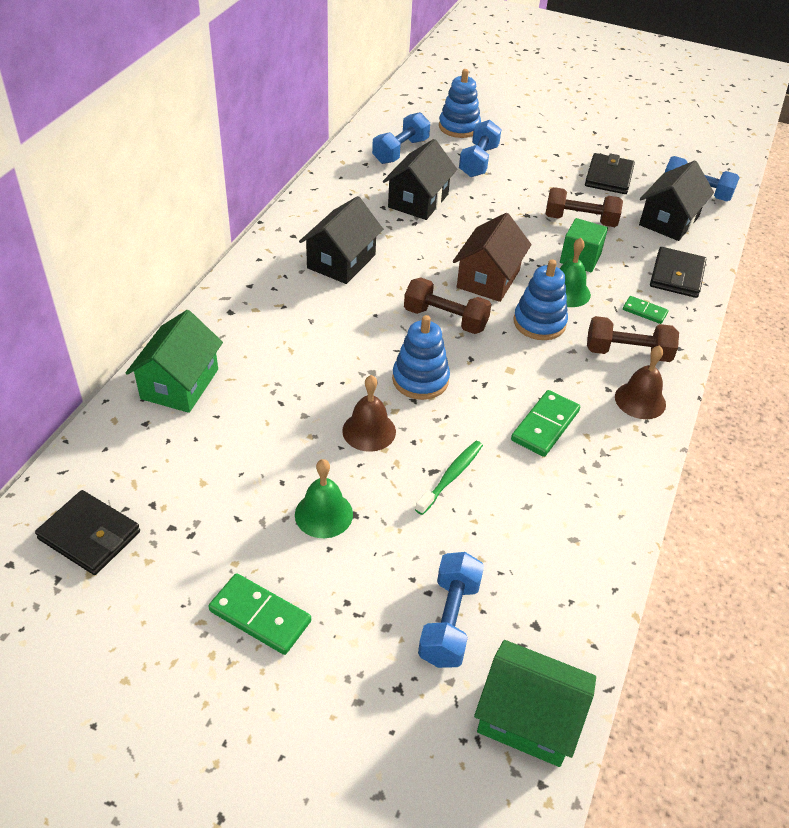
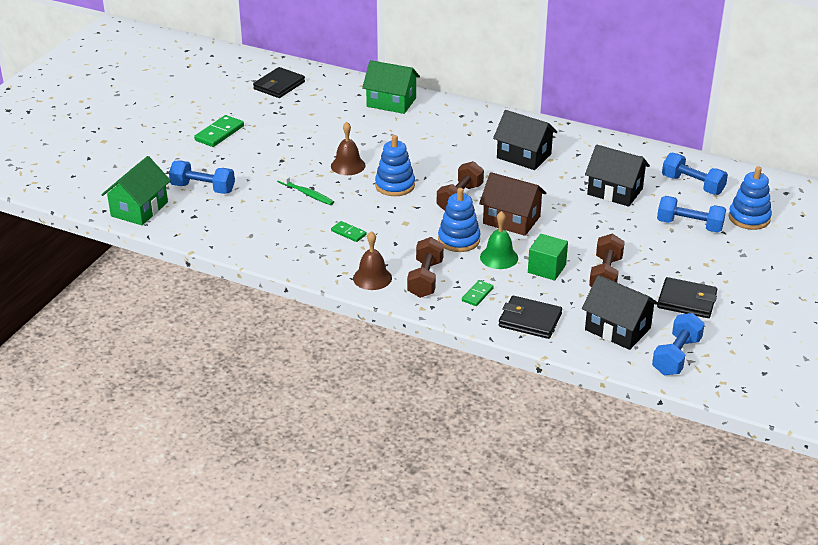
camera: 95 degrees right, 10 degrees down
(323, 514) = (283, 150): green bell -> none
(545, 426) = (348, 233): green domino -> green domino, size x0.60

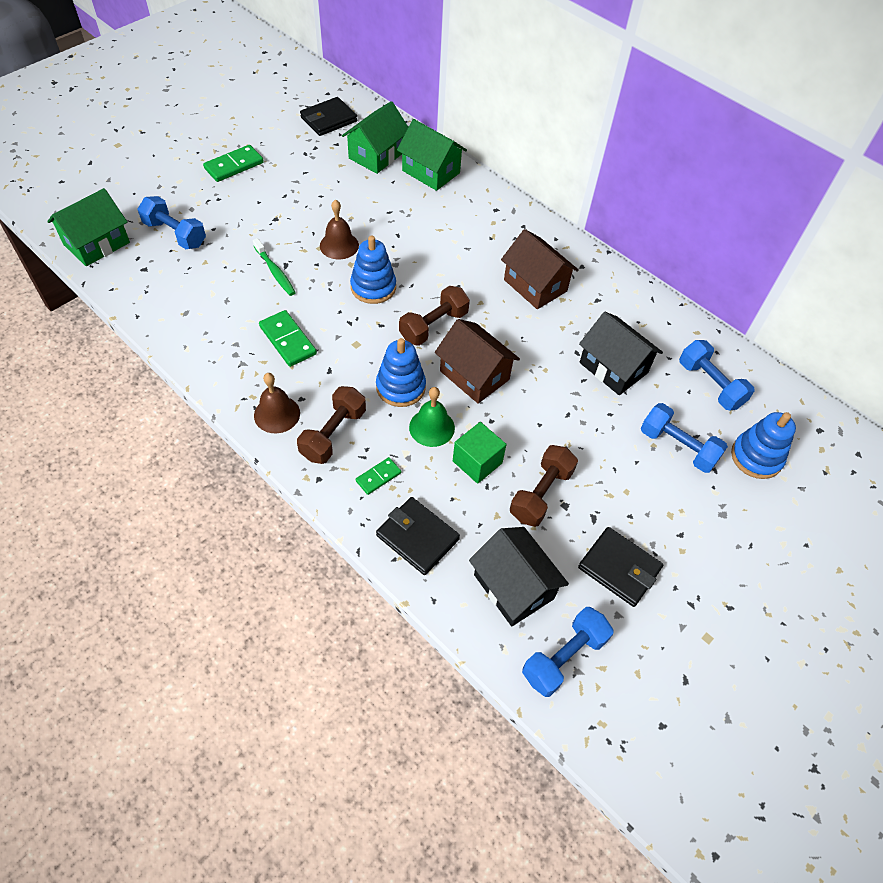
camera: 15 degrees right, 20 degrees up
(338, 101) = (376, 155): none -> green house
(348, 233) = (287, 340): green domino -> green domino, size x1.66
(524, 156) = (535, 285): black house -> brown house

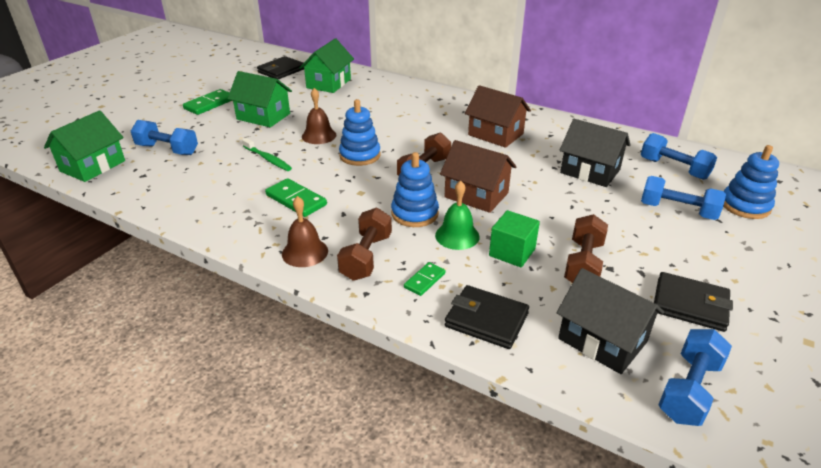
camera: 10 degrees left, 20 degrees down
(431, 172) = (377, 86): green house -> green house (263, 116)

